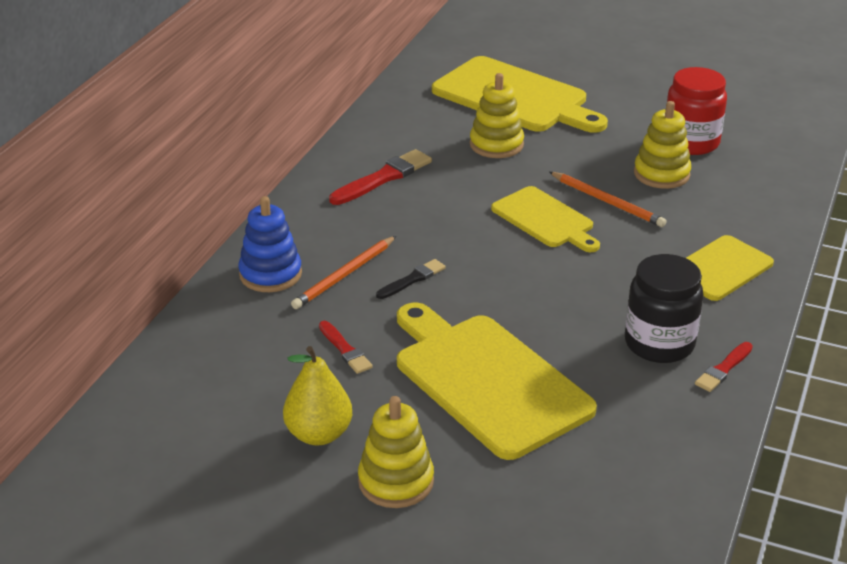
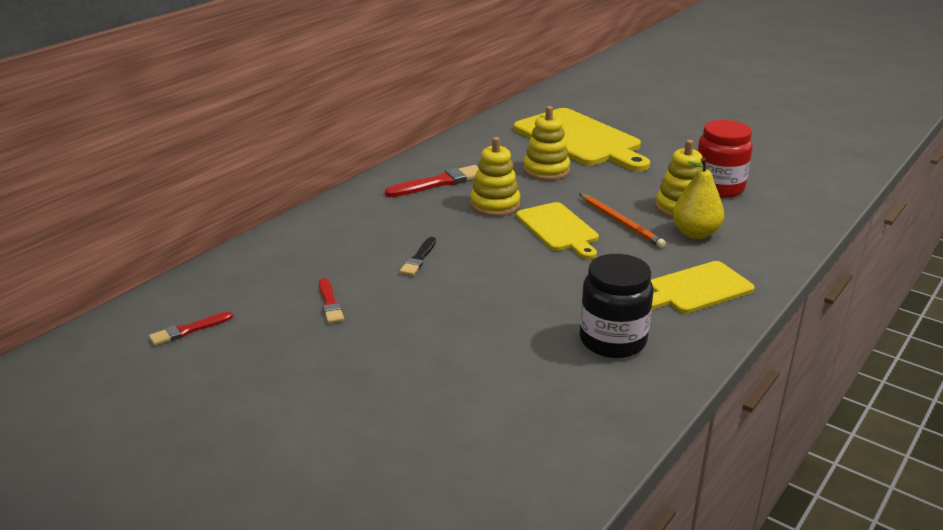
camera: 15 degrees right, 5 degrees down
(270, 274) = (305, 239): blue stacking toy -> none
(318, 434) = (266, 366): yellow pear -> yellow pear (695, 233)
(345, 275) = (365, 247): orange pencil -> none
(396, 481) = (308, 417): yellow stacking toy -> yellow stacking toy (495, 205)
(412, 279) = (419, 258): black brush -> black brush turned 135 degrees clockwise
(487, 380) = (437, 346): yellow cutting board -> none
(723, 369) = (665, 372): red brush -> red brush (188, 330)

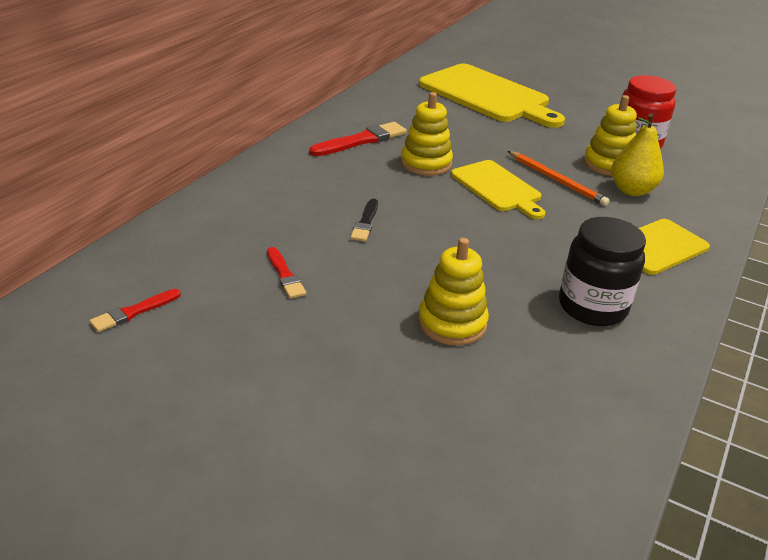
camera: 10 degrees left, 5 degrees up
(546, 170) = (465, 127): yellow stacking toy -> yellow stacking toy (452, 323)

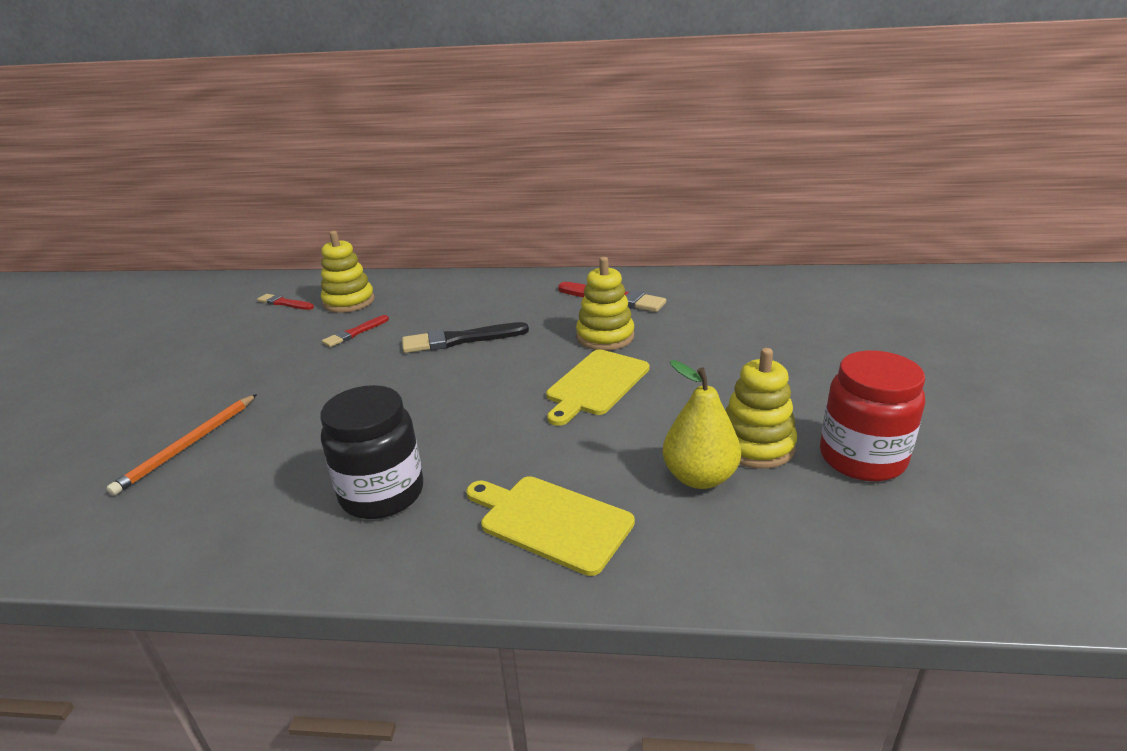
camera: 70 degrees right, 5 degrees down
(365, 222) = (460, 340): black brush -> black brush, size x1.66
(452, 323) = (316, 417): yellow stacking toy -> yellow stacking toy (349, 302)
(488, 95) = (829, 328): yellow cutting board -> none
(556, 180) = (659, 416): orange pencil -> orange pencil (189, 445)

